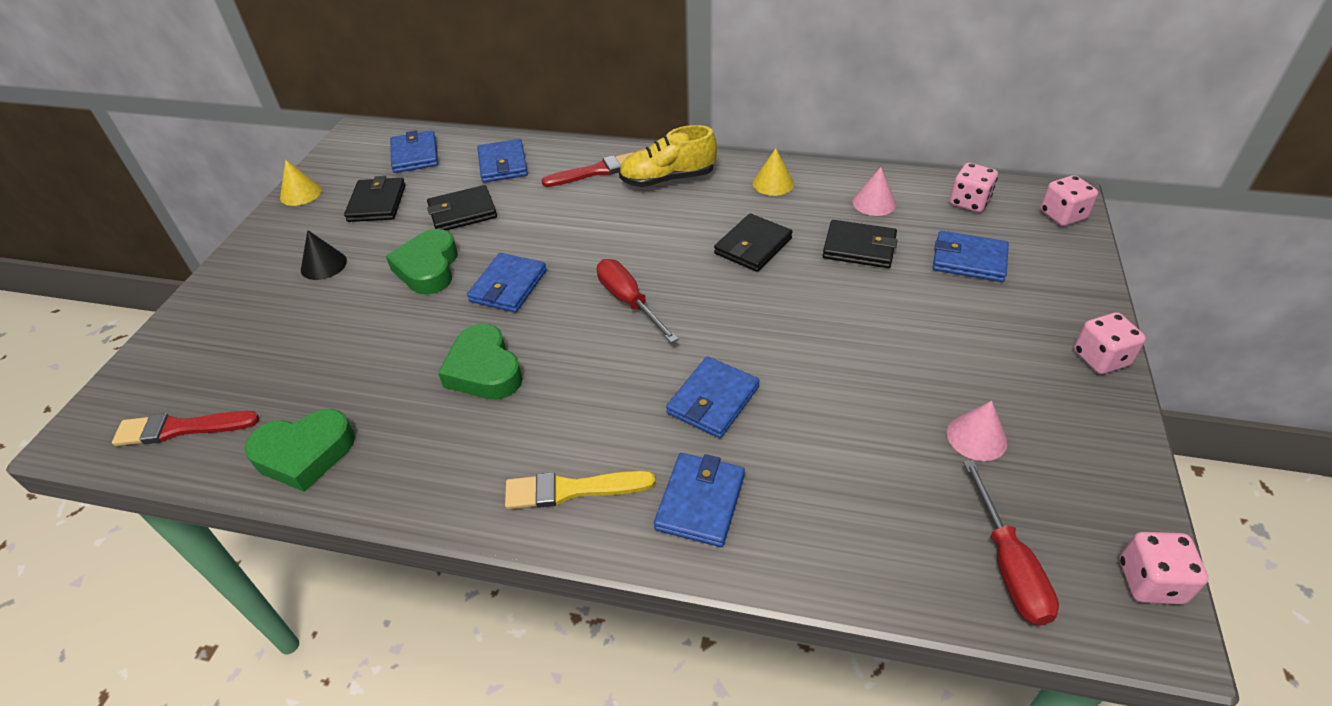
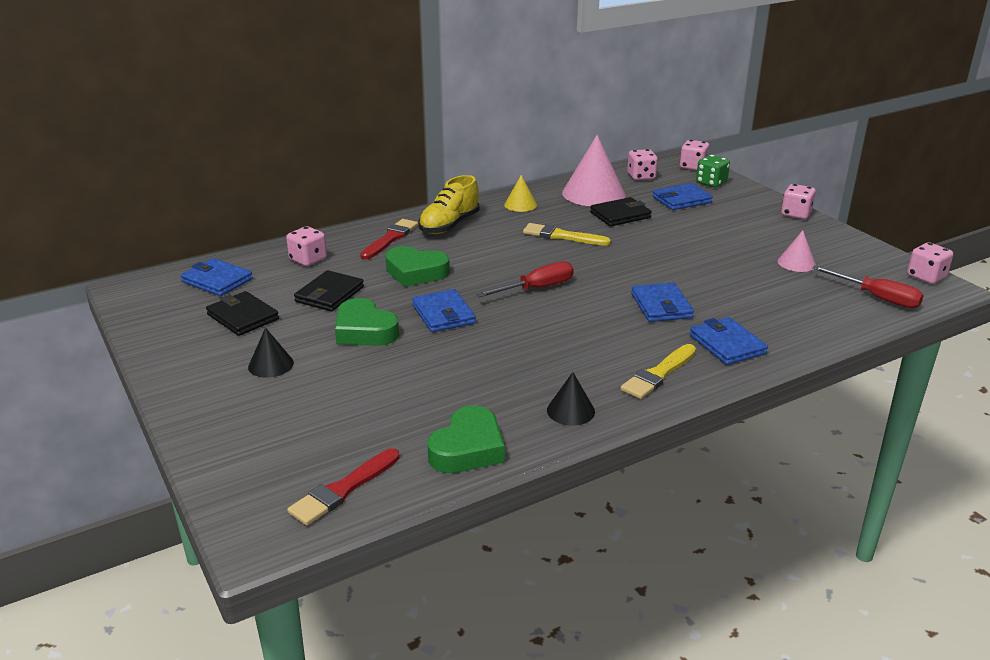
camera: 45 degrees left, 15 degrees down
(300, 193) = (153, 339): yellow cone -> none
(433, 474) = (570, 411): none -> black cone
(484, 370) = (508, 356): green heart -> green heart (416, 272)
(503, 164) = (308, 259): blue wallet -> pink dice
(629, 301) = (536, 288): red screwdriver -> red screwdriver turned 135 degrees clockwise
(753, 246) = (562, 236): black wallet -> yellow brush
(874, 203) = (593, 193): pink cone -> pink cone, size x1.96
(1050, 251) = (711, 183): none -> green dice

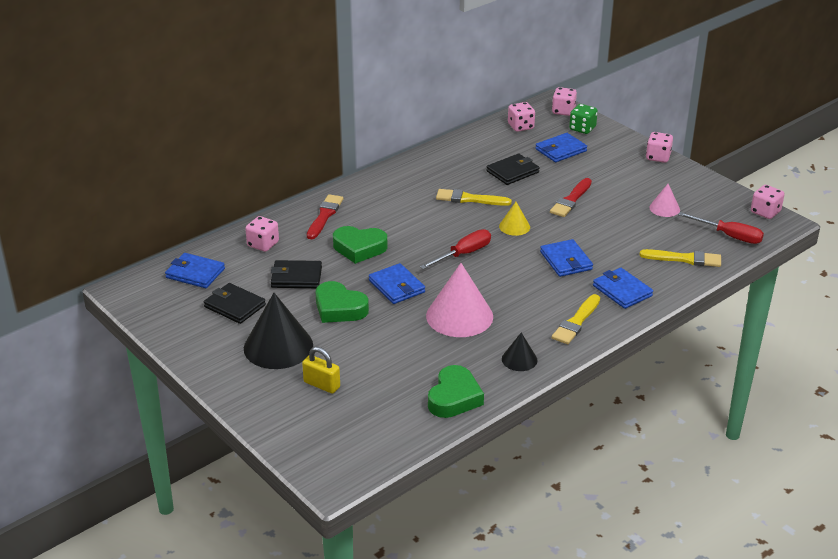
camera: 10 degrees left, 5 degrees up
(270, 365) = (278, 346): black cone -> black cone, size x1.96
(302, 414) = (321, 385): none -> yellow padlock
(329, 294) = (296, 277): black wallet -> black wallet turned 75 degrees clockwise
(343, 490) = (377, 438): red brush -> red brush (571, 200)
(449, 225) = (370, 196): yellow shoe -> none
(520, 204) = (424, 168): yellow cone -> yellow cone (514, 226)
(593, 193) = (484, 150): pink cone -> pink cone (459, 316)
(815, 317) = (684, 259): none -> yellow brush

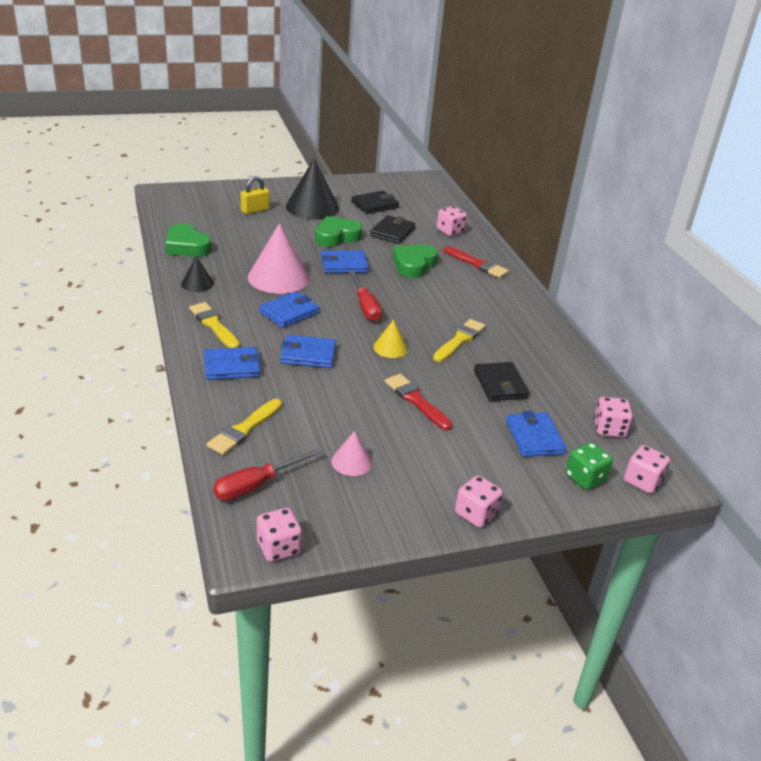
camera: 110 degrees right, 0 degrees up
(195, 273) = (428, 201): blue wallet -> blue wallet (289, 312)

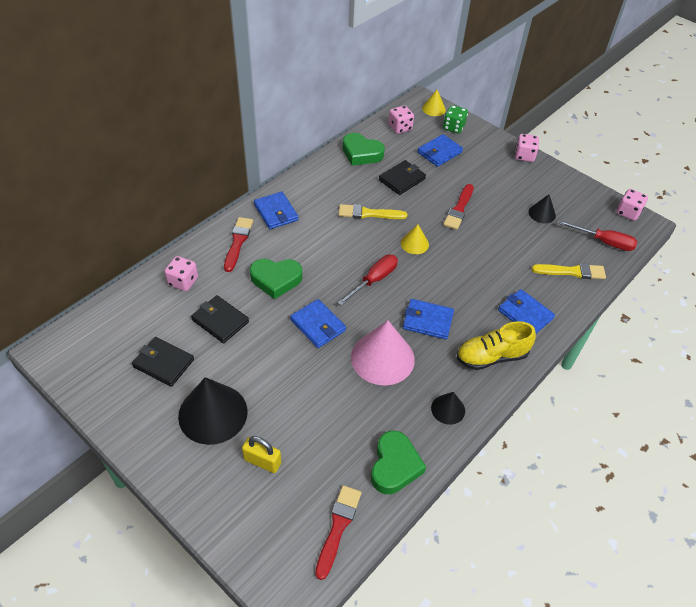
camera: 120 degrees left, 15 degrees up
(177, 215) = (338, 527): none -> red brush
(213, 325) = (491, 356): yellow brush -> yellow shoe
(308, 354) = (468, 281): blue wallet -> blue wallet (276, 212)
(336, 237) = (267, 357): green heart -> green heart (361, 153)
(352, 461) = (542, 213): pink cone -> black cone
(392, 232) = (220, 321): black wallet -> black wallet turned 45 degrees clockwise
(642, 481) = (433, 109): pink dice -> yellow cone

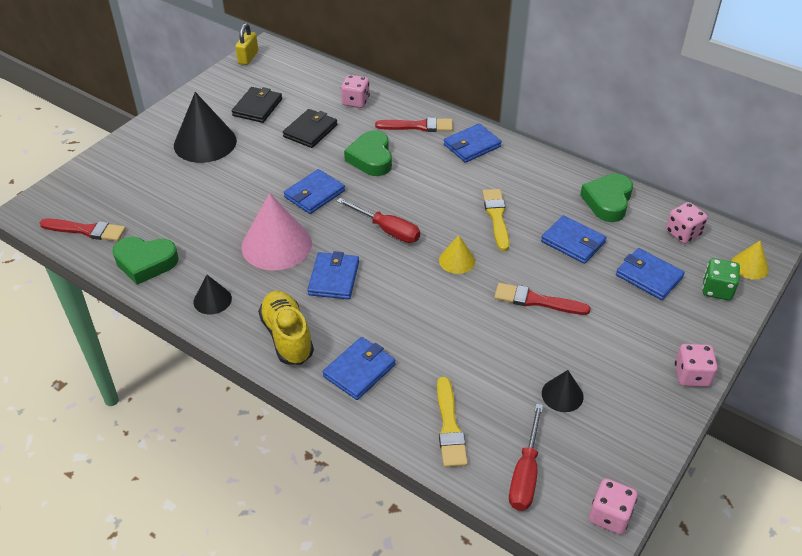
camera: 85 degrees right, 5 degrees down
(262, 461) = (155, 178): yellow padlock -> yellow padlock (248, 57)
(402, 179) = (573, 242): black wallet -> blue wallet

